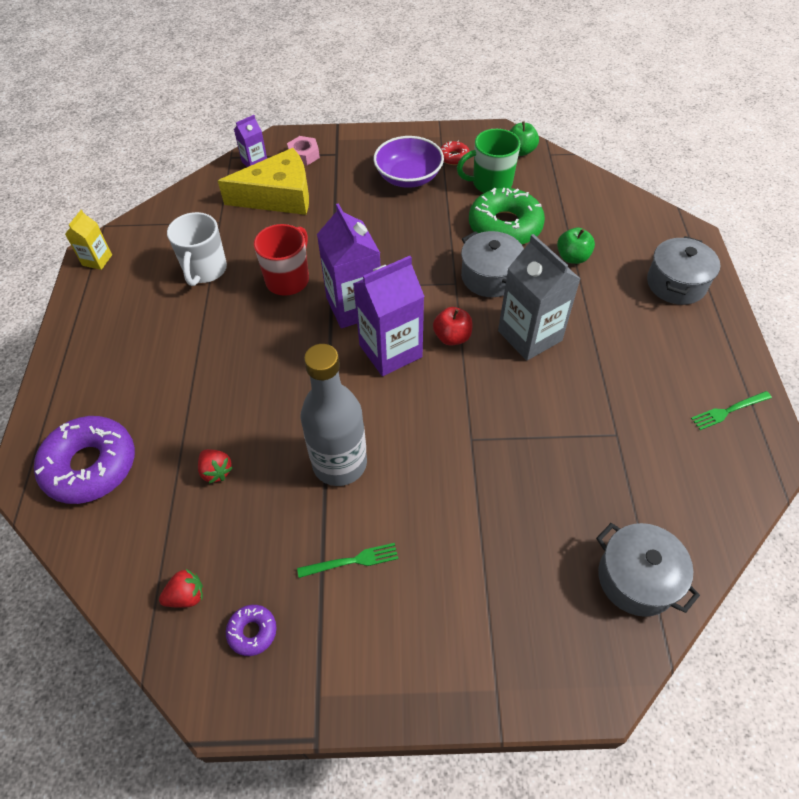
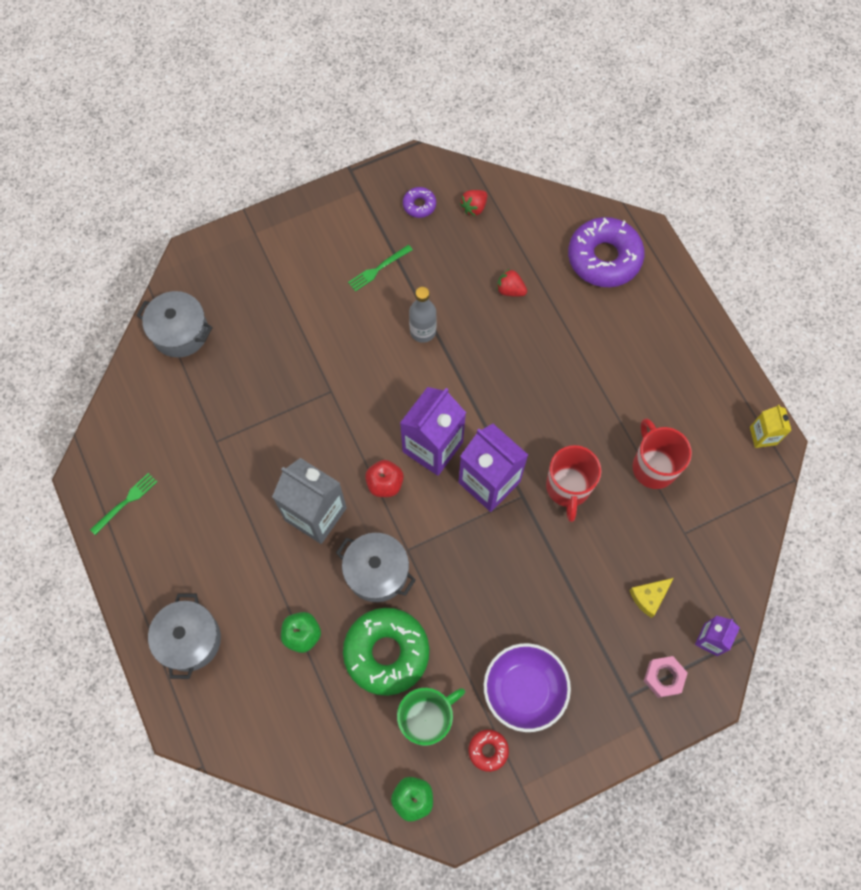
camera: 155 degrees right, 15 degrees up
(205, 270) = (653, 466): white mug -> red mug
(278, 196) = (649, 597): yellow cheese -> yellow cheese, size x0.44
(339, 463) = (423, 331): grey bottle -> grey bottle, size x0.59

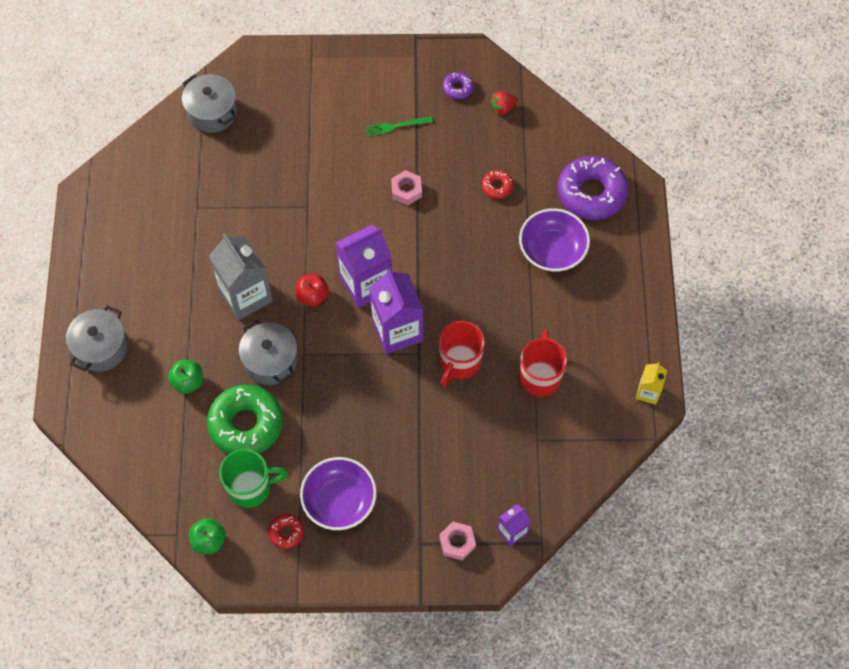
camera: 25 degrees right, 5 degrees down
(126, 502) = (105, 224): green fork -> none
(423, 331) = (406, 190): grey bottle -> pink nut
(510, 290) = (497, 187): red strawberry -> red donut
(597, 332) = (552, 250): none -> purple bowl
(649, 597) = (480, 476): yellow cheese -> none

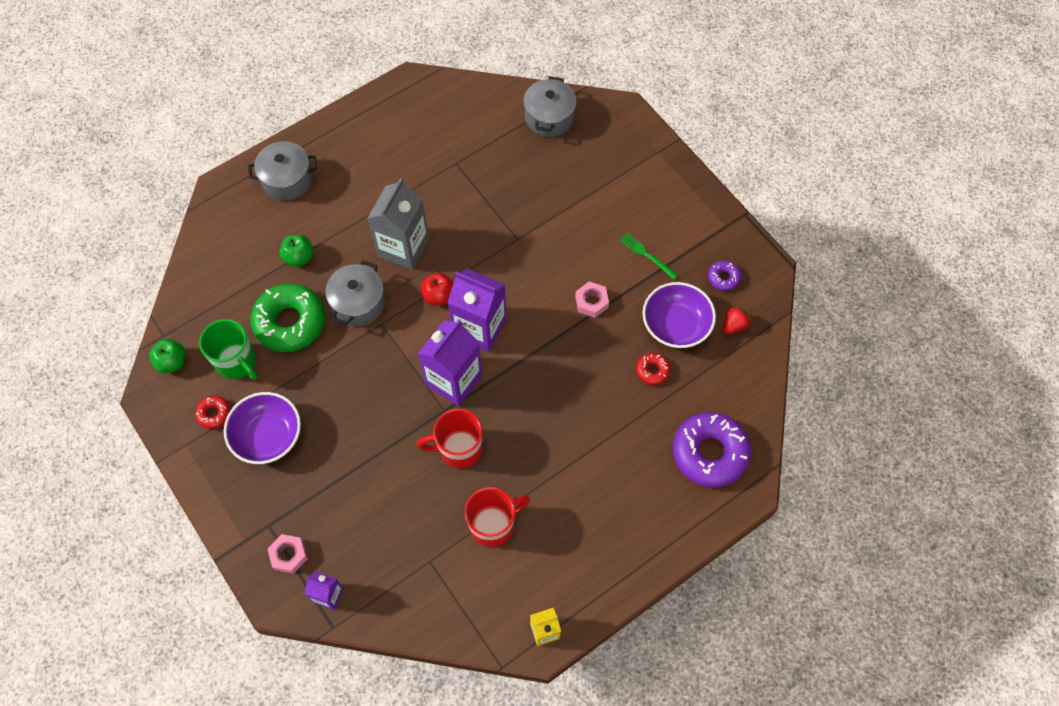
camera: 55 degrees right, 0 degrees up
(502, 108) = (734, 325): red strawberry -> red strawberry turned 105 degrees clockwise
(552, 250) = (625, 456): purple bowl -> purple bowl (676, 325)

